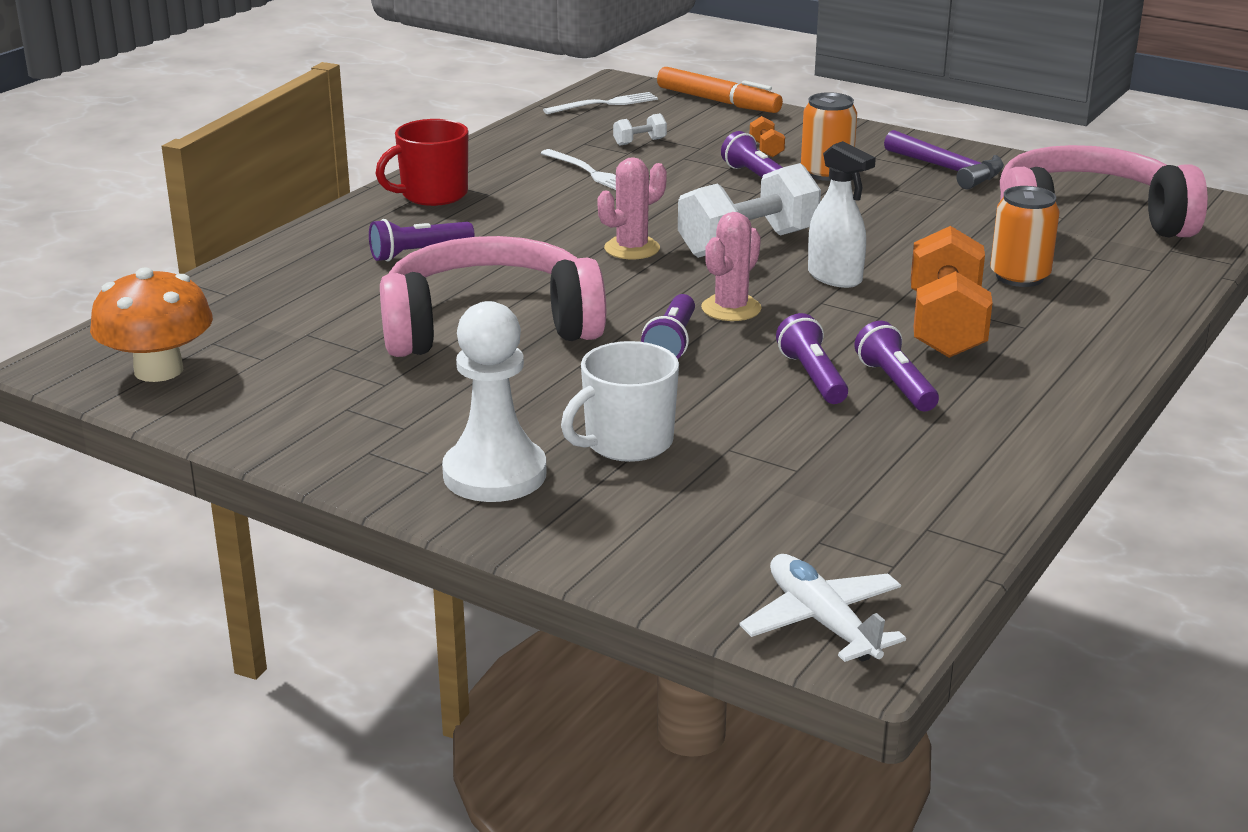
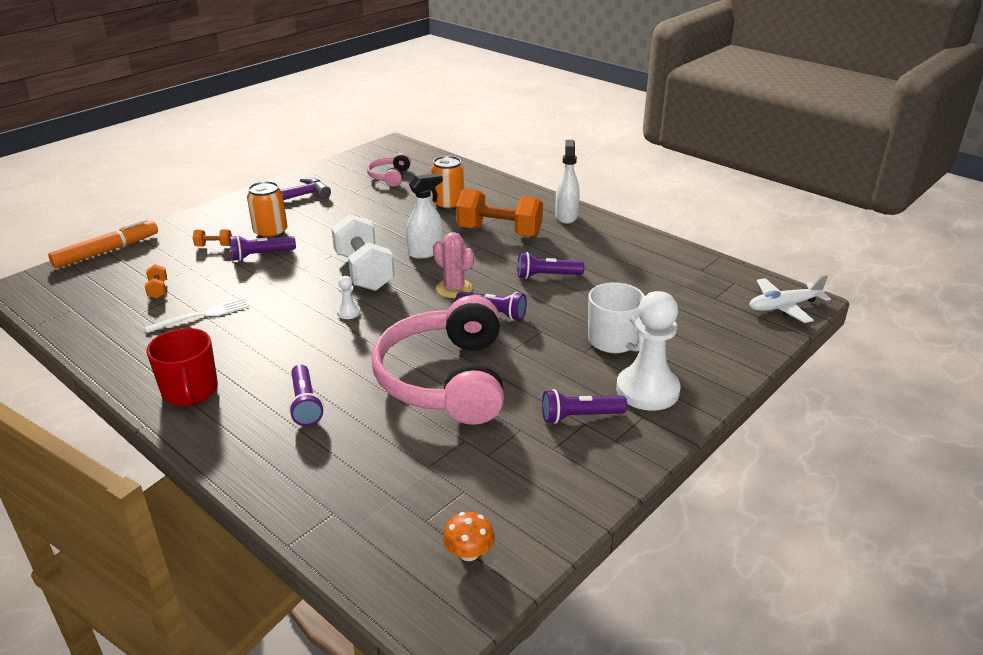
camera: 80 degrees left, 5 degrees up
(158, 370) = (469, 553): orange mushroom -> orange mushroom, size x0.51
(604, 104) = (63, 296): white fork -> none
(632, 249) = (348, 312): pink cactus -> white pawn
(639, 142) = (158, 290): white dumbbell -> orange dumbbell
(895, 384) = (560, 255): purple flashlight -> purple flashlight (580, 416)
(1058, 381) = (566, 216): none -> white spray bottle
(1087, 221) = (389, 177): pink headphones -> pink headphones, size x0.46

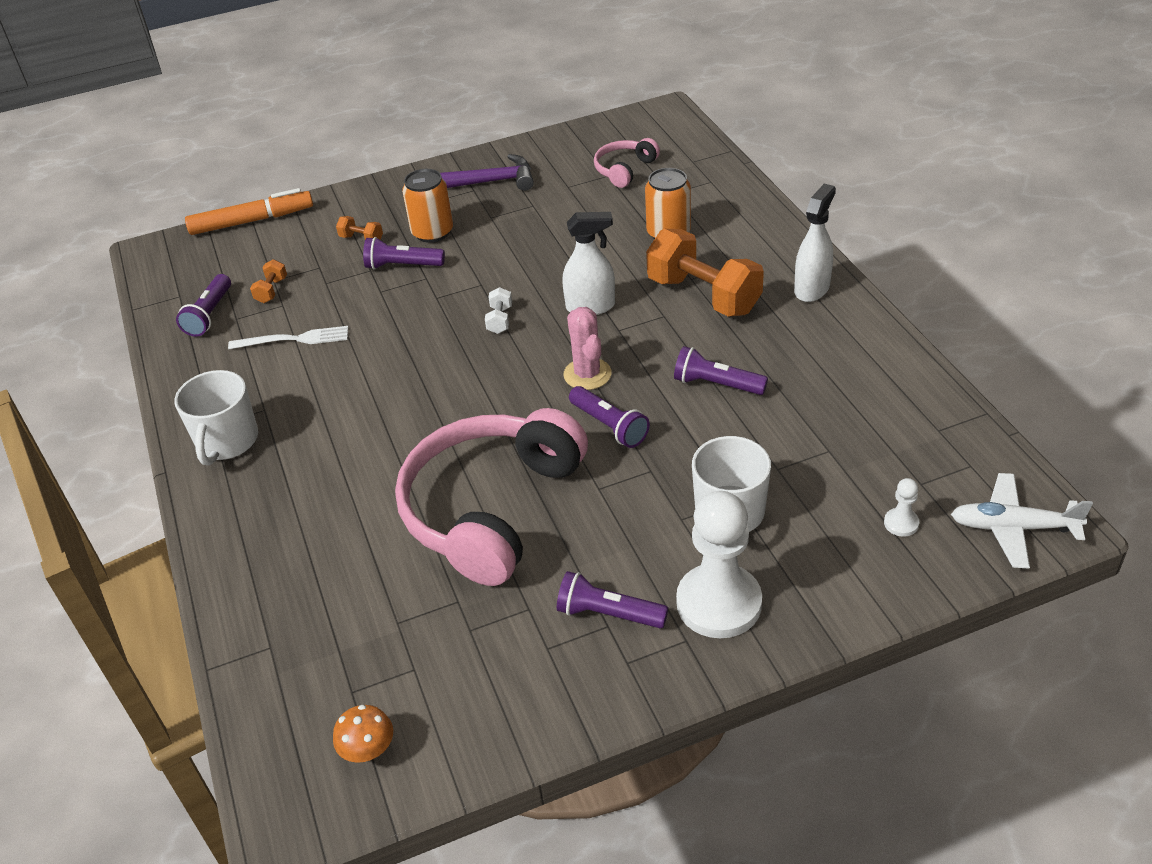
camera: 30 degrees right, 10 degrees up
(190, 391) = (227, 441): red mug -> white mug
(305, 404) = (325, 495): purple flashlight -> purple flashlight (210, 314)
(348, 312) = (445, 378): white pawn -> white pawn (901, 523)
(364, 272) = (500, 320): white dumbbell -> white dumbbell, size x0.42

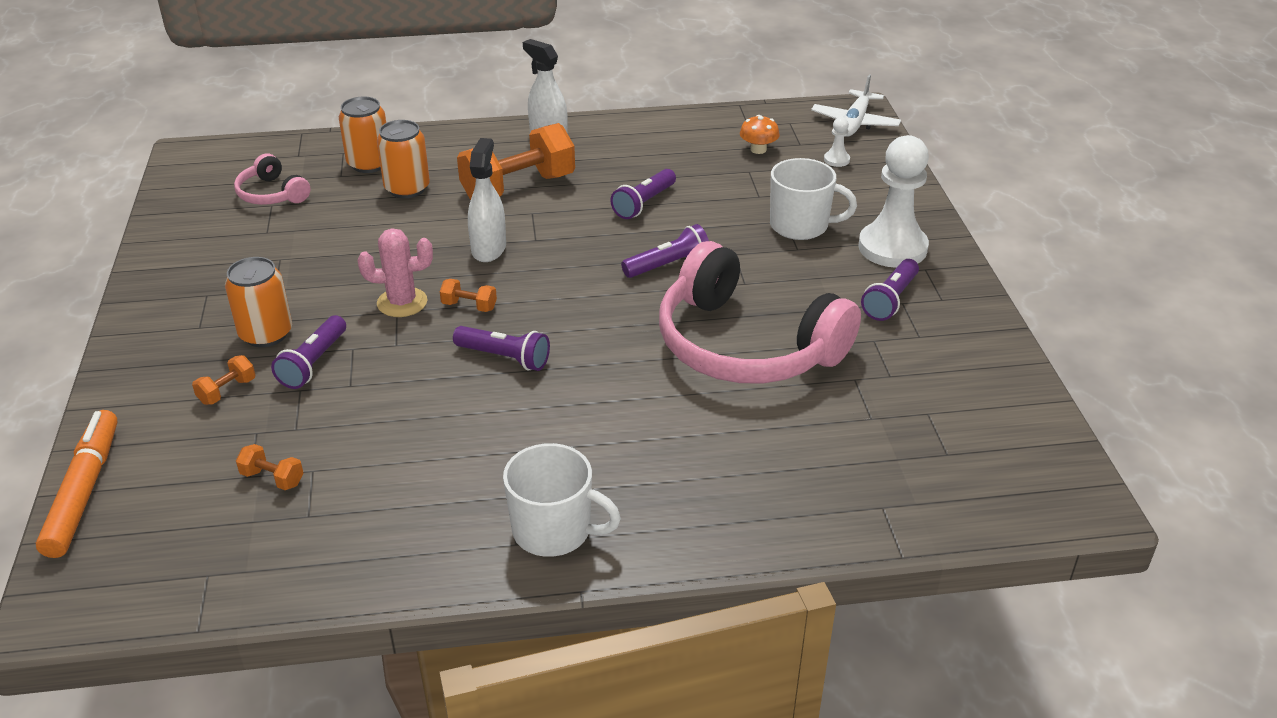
camera: 80 degrees left, 5 degrees down
(210, 314) = (279, 542): purple flashlight -> purple flashlight (504, 358)
(293, 339) = (393, 463): white fork -> none
(368, 749) = (1012, 448): orange mushroom -> orange mushroom (758, 149)
(490, 182) = (203, 280): purple hammer -> none
(500, 320) = (469, 306): white dumbbell -> orange dumbbell
(587, 374) = (589, 266): pink cactus -> pink cactus (402, 302)
(699, 200) = (369, 164): none -> orange can

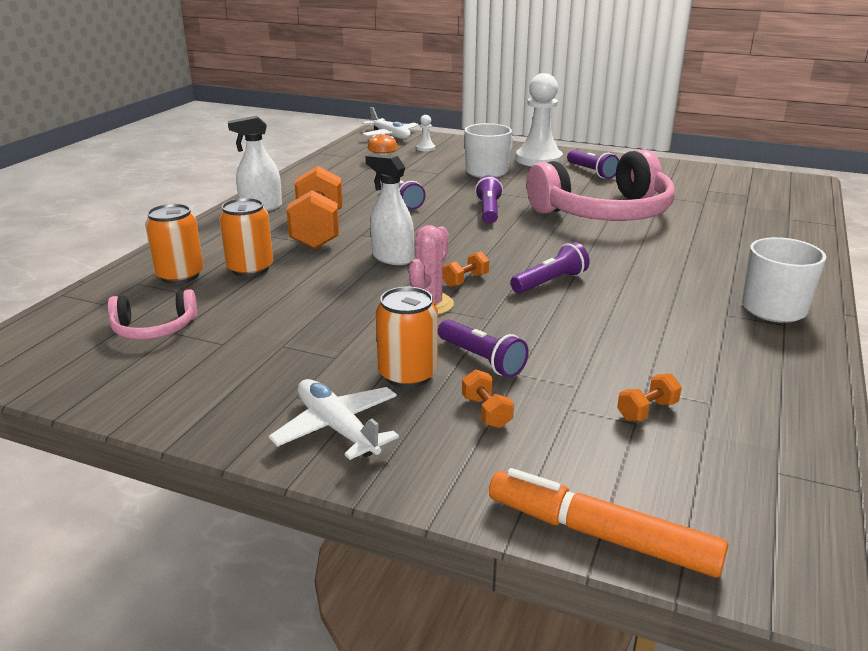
camera: 60 degrees left, 10 degrees down
(171, 329) = (337, 428): none -> white plane

